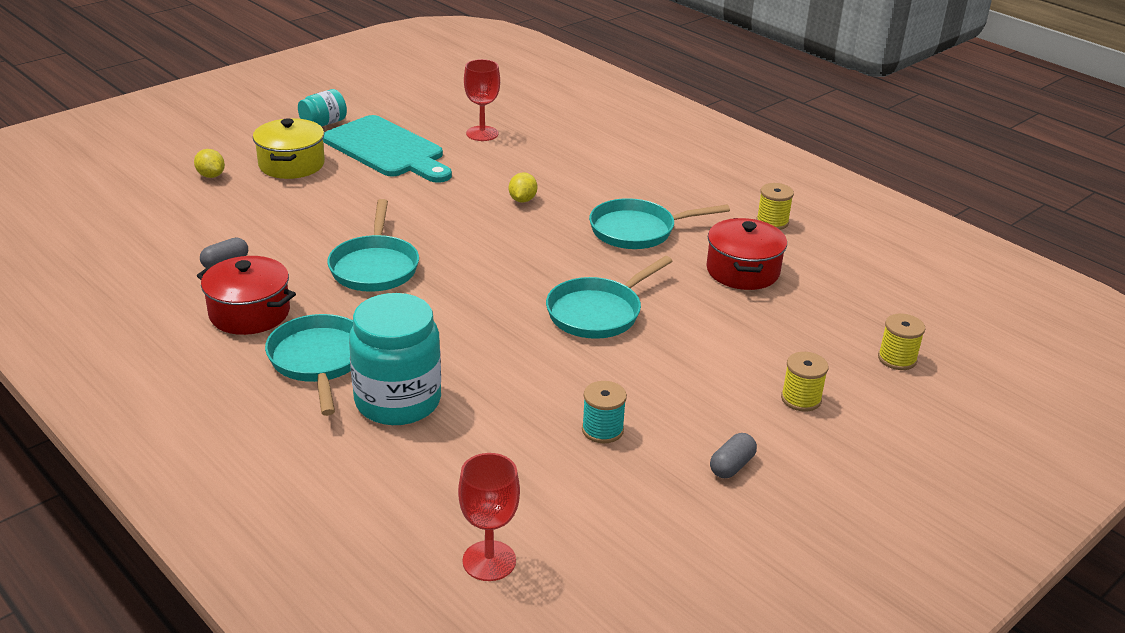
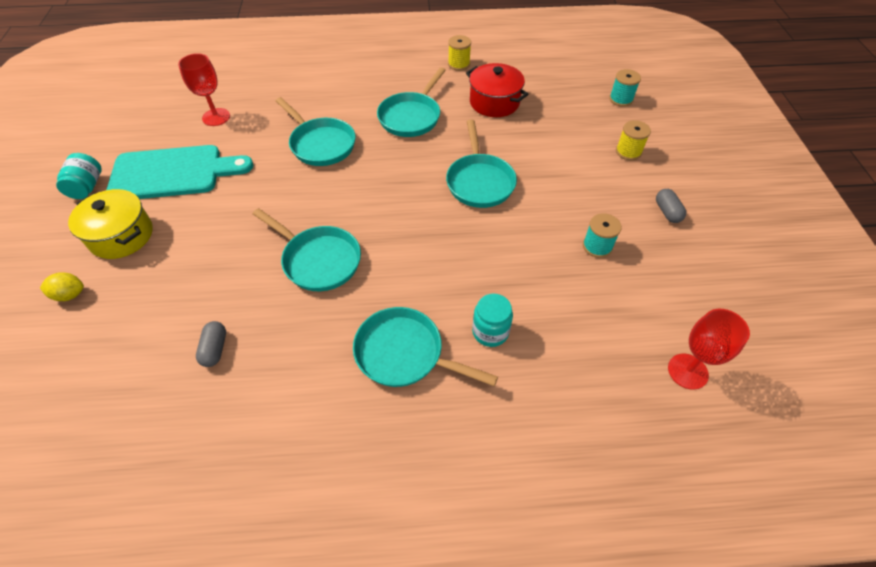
camera: 50 degrees left, 20 degrees up
(249, 313) = (302, 367): red pot -> none
(398, 401) = (490, 332): turquoise jar -> turquoise jar, size x0.53
(522, 200) = (320, 144): yellow lemon -> turquoise pan
(897, 359) = (621, 99): yellow spool -> turquoise spool

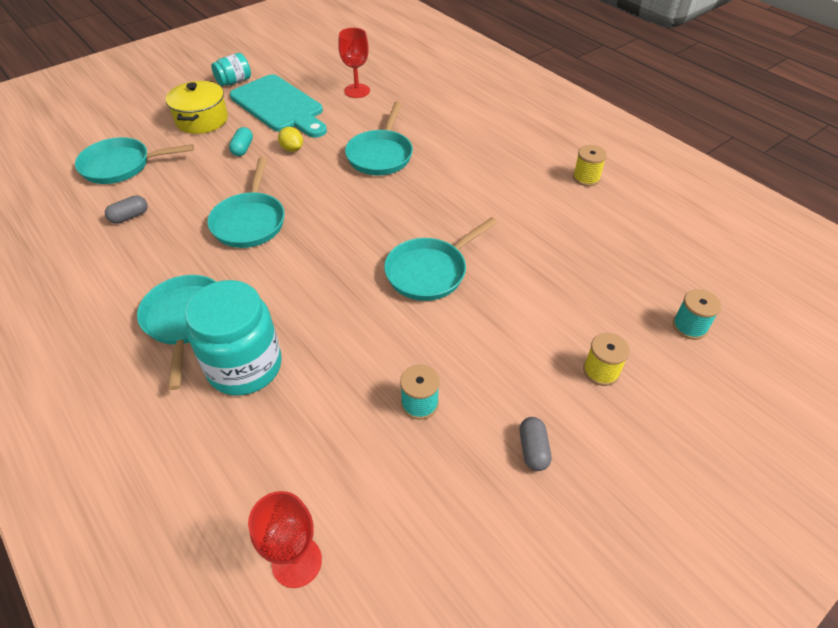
camera: 55 degrees right, 5 degrees down
(70, 295) = (137, 130): yellow lemon -> yellow lemon (292, 149)
(207, 224) = (243, 149): none -> turquoise capsule
(411, 117) = (472, 186): turquoise pan -> turquoise pan (121, 166)
(490, 332) = (245, 366): turquoise jar -> turquoise jar, size x1.89
(494, 102) = (557, 228): red pot -> none
(667, 212) = (533, 449): grey capsule -> grey capsule turned 45 degrees counterclockwise

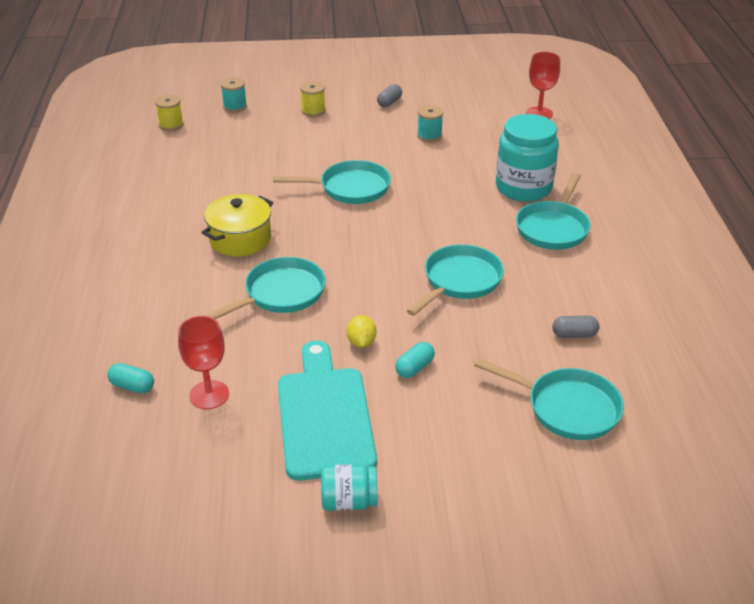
camera: 145 degrees left, 10 degrees down
(202, 120) = (437, 440): yellow pot -> yellow pot (240, 239)
(404, 79) = (132, 386): none -> turquoise capsule
(586, 178) = (143, 197): yellow spool -> yellow spool (171, 125)

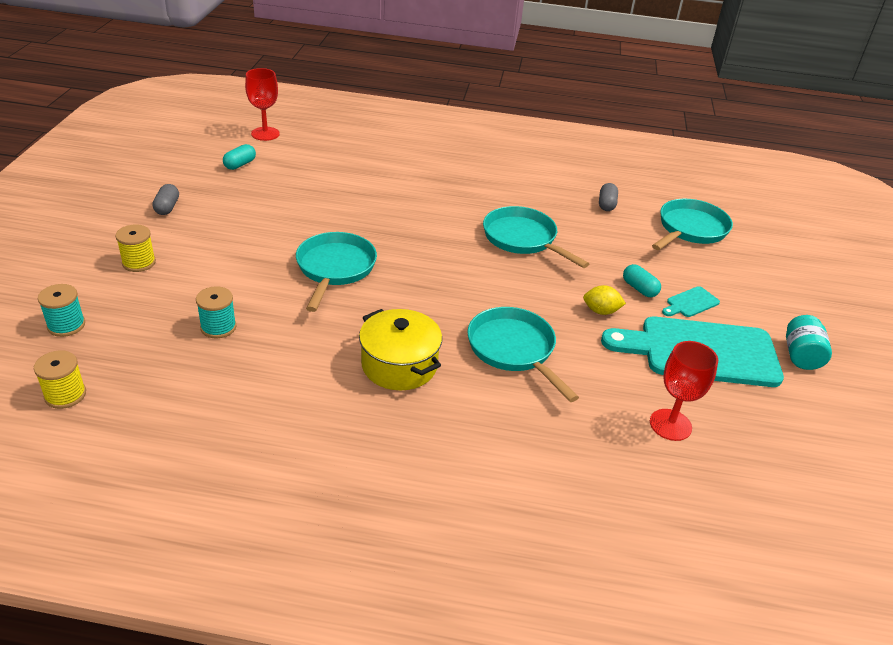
camera: 80 degrees left, 0 degrees up
(132, 386) = (654, 486): turquoise capsule -> turquoise capsule (240, 164)
(389, 102) = (167, 207): grey capsule -> grey capsule turned 45 degrees clockwise
(408, 408) = (691, 303): none -> turquoise cutting board
(429, 135) = (261, 199): turquoise spool -> turquoise spool (218, 327)
(523, 188) = (390, 173): turquoise jar -> none
(553, 228) = (460, 176): turquoise pan -> none

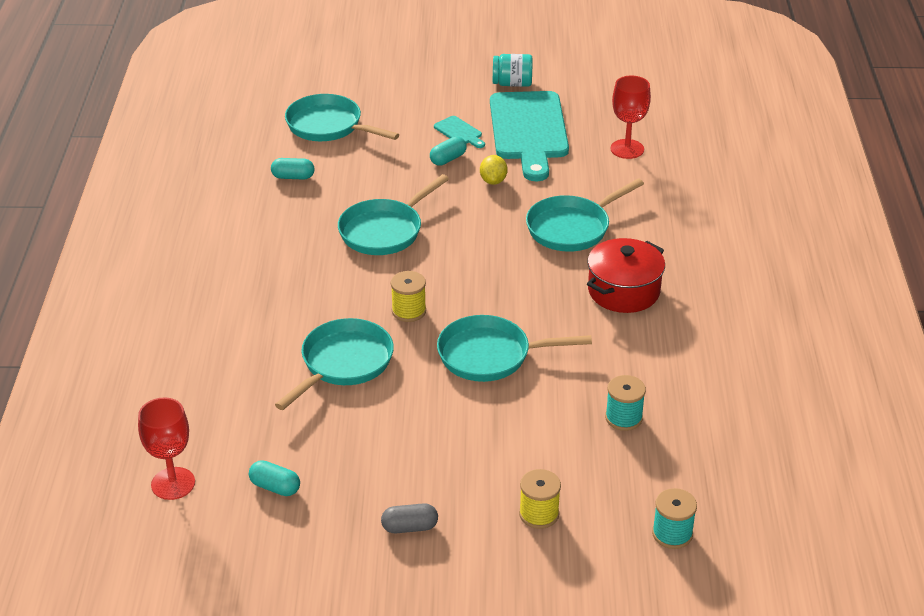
camera: 95 degrees left, 0 degrees up
(65, 395) = (767, 495): yellow spool -> yellow spool (409, 311)
(354, 201) = (343, 363): none -> turquoise pan
(399, 365) = (623, 291): yellow pot -> red pot
(606, 204) = (293, 177): grey capsule -> turquoise capsule

